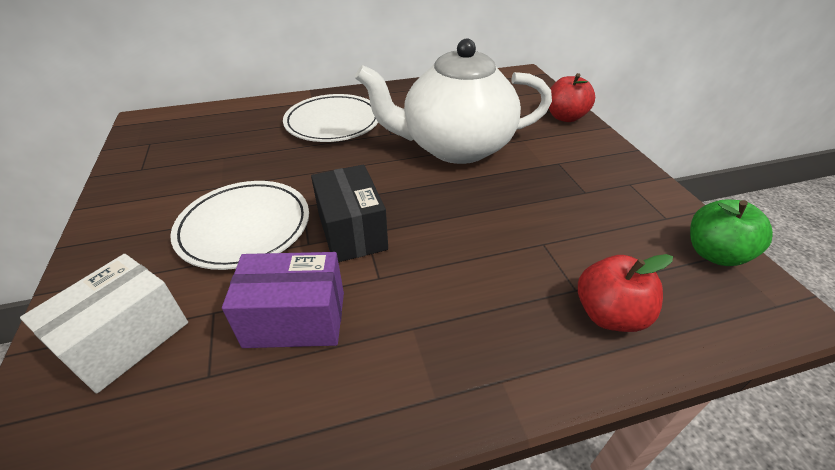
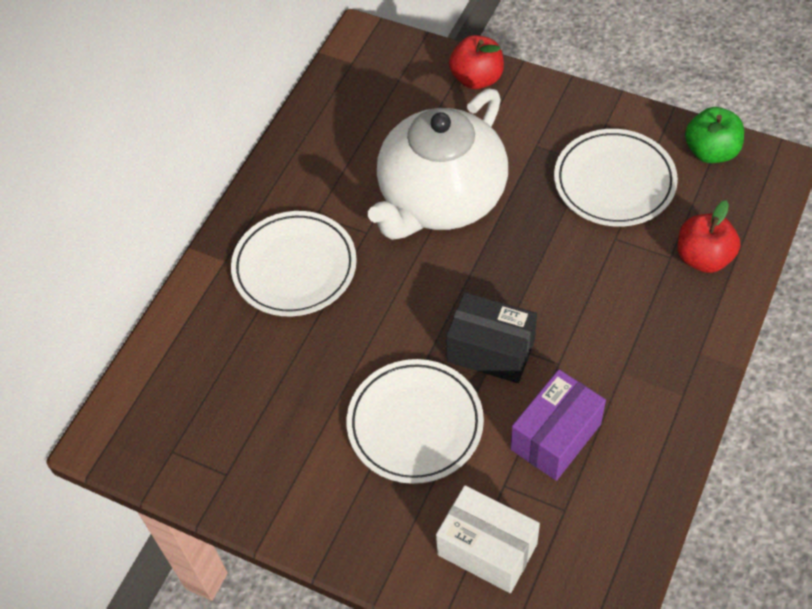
camera: 45 degrees left, 15 degrees up
(127, 339) = (487, 549): white box -> white box turned 45 degrees counterclockwise
(592, 214) = (614, 182): none -> white plate

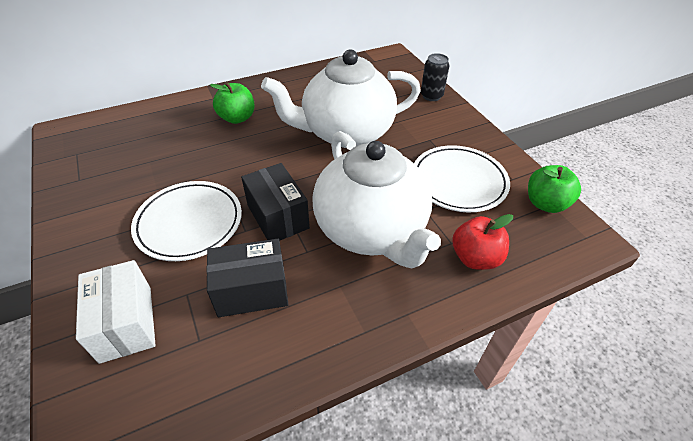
camera: 35 degrees right, 10 degrees down
(294, 267) = (237, 118): white plate -> green apple
(477, 78) = (431, 96): red apple -> black can
(556, 437) = (252, 291): purple box -> black box
(591, 297) = (371, 230): none -> white teapot

